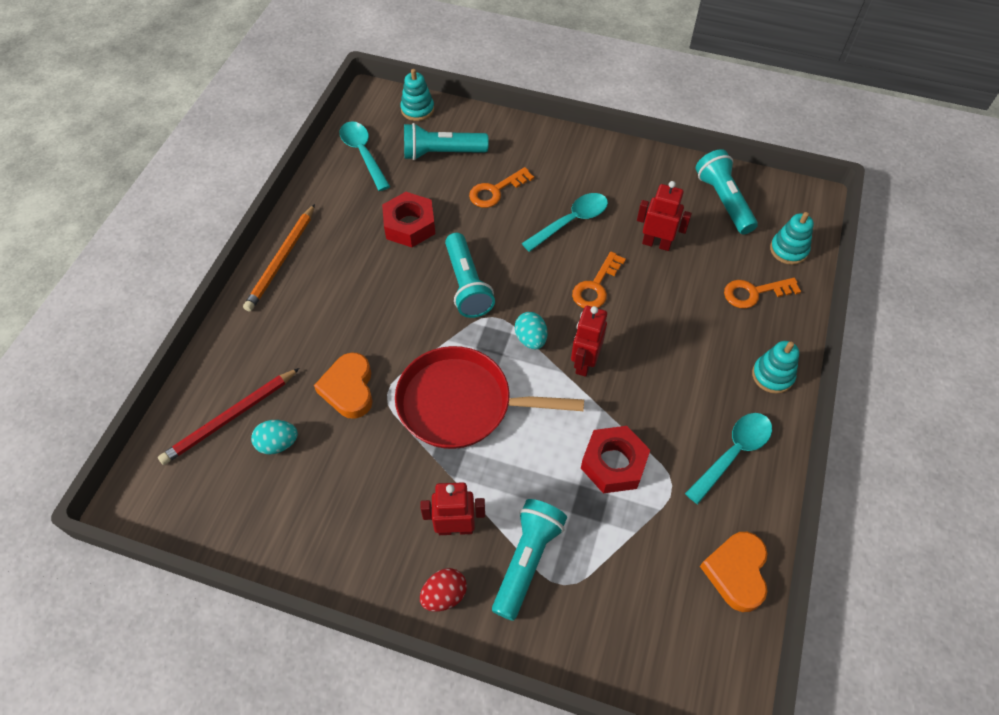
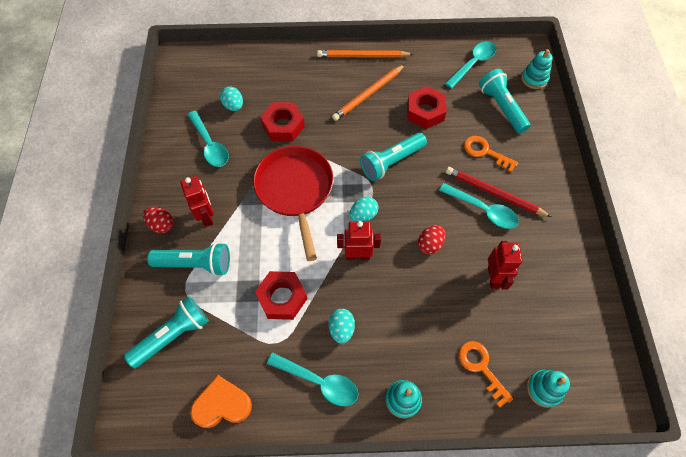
camera: 70 degrees right, 5 degrees up
(230, 418) = (242, 77): red pencil -> red pencil (494, 193)
(333, 494) = (210, 145): none -> turquoise spoon
(349, 274) = (368, 94): none -> orange pencil
(349, 389) = (283, 126): orange heart -> red nut
(596, 286) = (430, 244): orange key -> red egg
(674, 410) = (341, 329): none -> turquoise egg
(723, 201) = (570, 320): turquoise flashlight -> turquoise flashlight (173, 335)

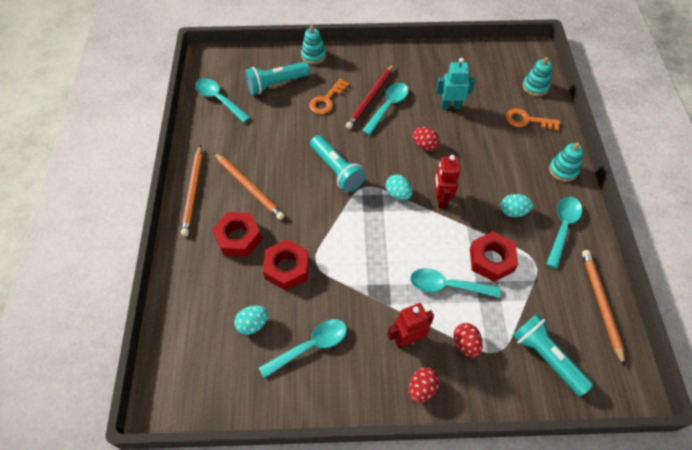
camera: 90 degrees left, 5 degrees down
(196, 264) = (465, 344): turquoise flashlight -> red egg
(222, 404) = (600, 304): orange heart -> orange pencil
(256, 253) = (447, 286): none -> turquoise spoon
(295, 190) = (371, 253): red pan -> none
(425, 112) = (276, 140): red nut -> red nut (238, 238)
(481, 367) = (527, 120): orange key -> orange key turned 45 degrees clockwise
(494, 277) = (450, 106): red robot -> turquoise robot
(534, 79) = (244, 58): turquoise stacking toy -> turquoise stacking toy (313, 55)

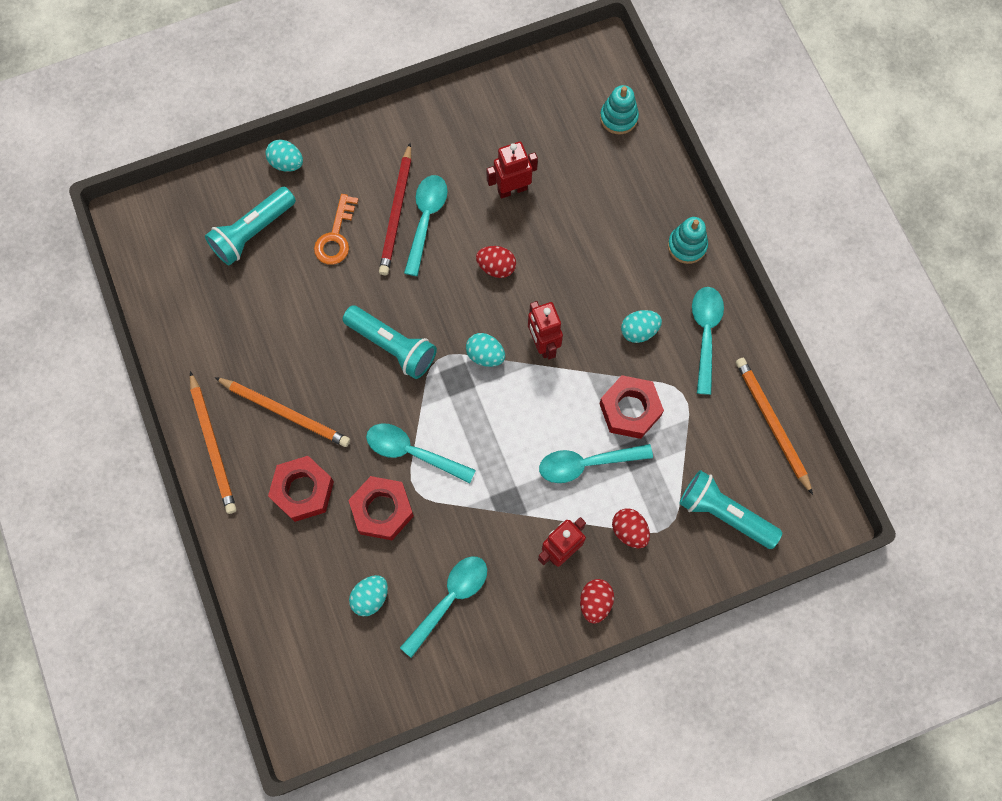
camera: 20 degrees left, 15 degrees up
(219, 99) = (181, 286): turquoise spoon -> turquoise spoon (412, 452)
(313, 55) = (286, 163): turquoise stacking toy -> turquoise egg
(450, 106) = (512, 189): turquoise robot -> red robot
(527, 120) = (621, 179): orange key -> none

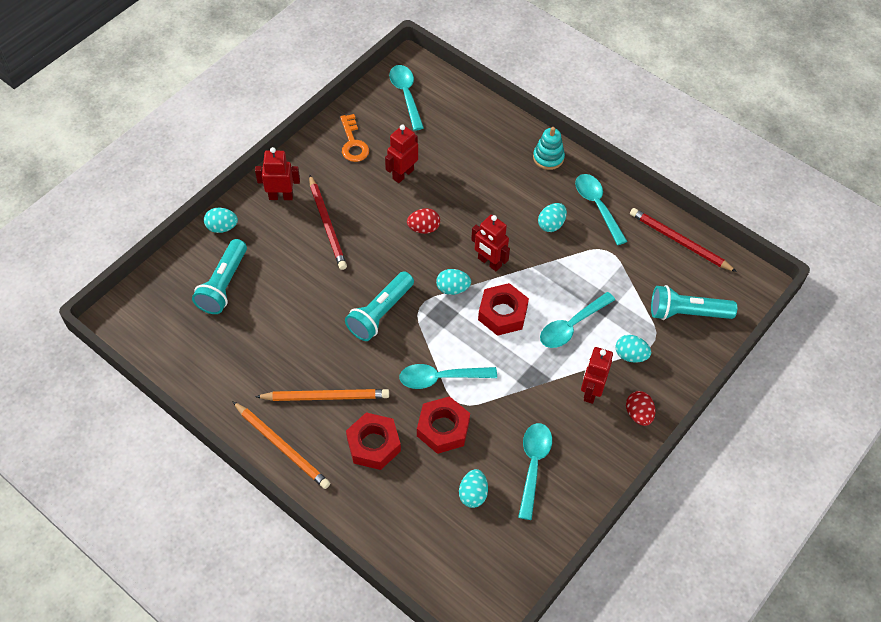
camera: 30 degrees left, 15 degrees down
(336, 236) = (290, 259): orange key -> orange key (353, 143)
(367, 154) = (281, 196): none -> red robot
(393, 346) = (380, 313): turquoise flashlight -> turquoise flashlight turned 120 degrees clockwise
(426, 219) = (352, 220): turquoise spoon -> turquoise spoon (406, 95)
(618, 117) = (449, 99): turquoise stacking toy -> none
(629, 531) = (630, 355): red egg -> turquoise egg
(630, 410) = (578, 277): red nut -> red nut (502, 313)
(771, 423) = (679, 241): orange pencil -> red pencil

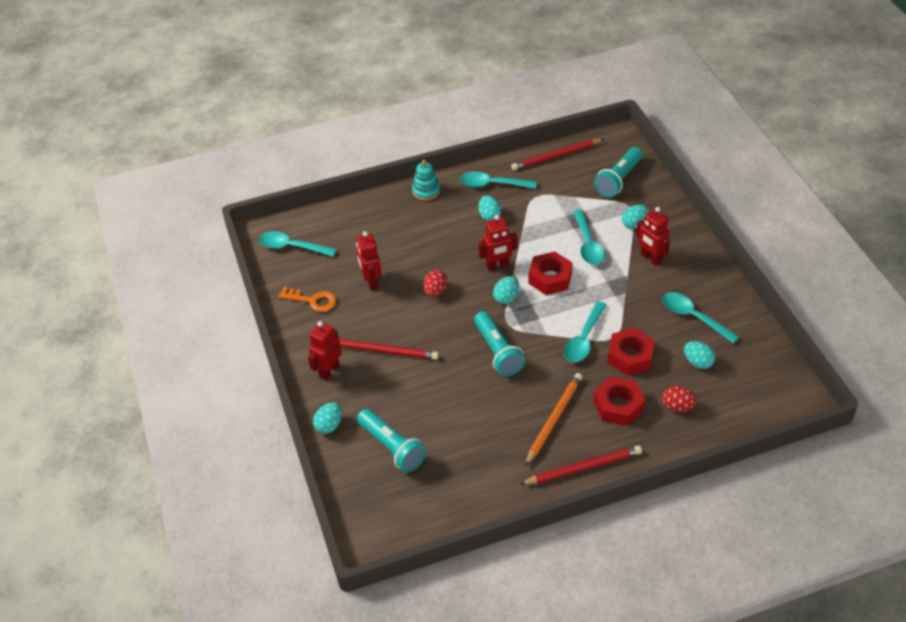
camera: 55 degrees left, 10 degrees down
(282, 446) = (583, 467): orange pencil -> red pencil
(638, 414) = (685, 242): red egg -> red egg (677, 406)

